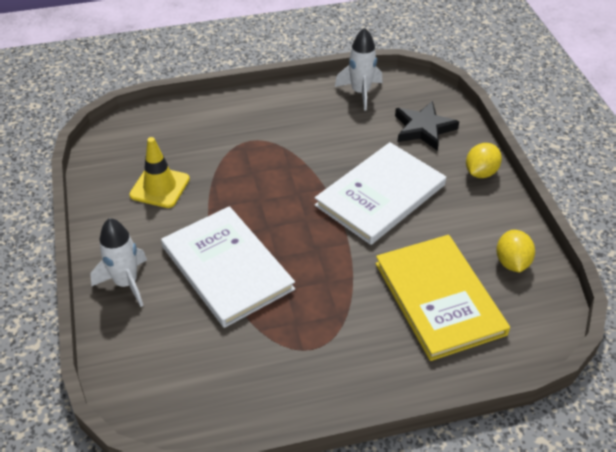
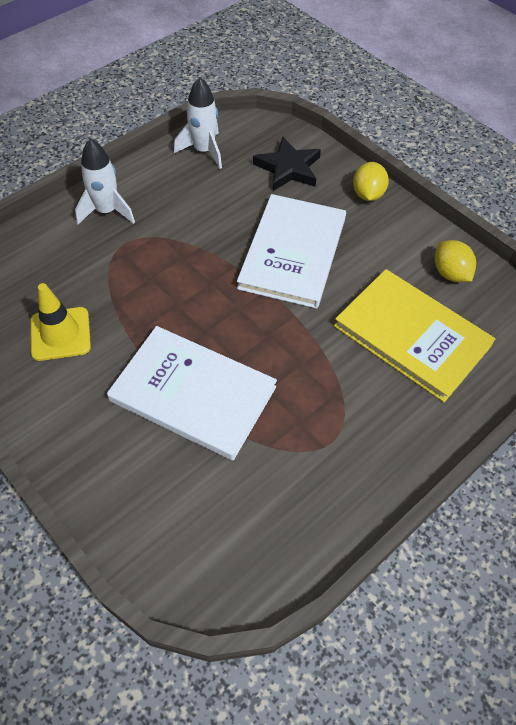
camera: 30 degrees left, 10 degrees up
(126, 283) = (96, 459): white rocket -> white rocket (107, 211)

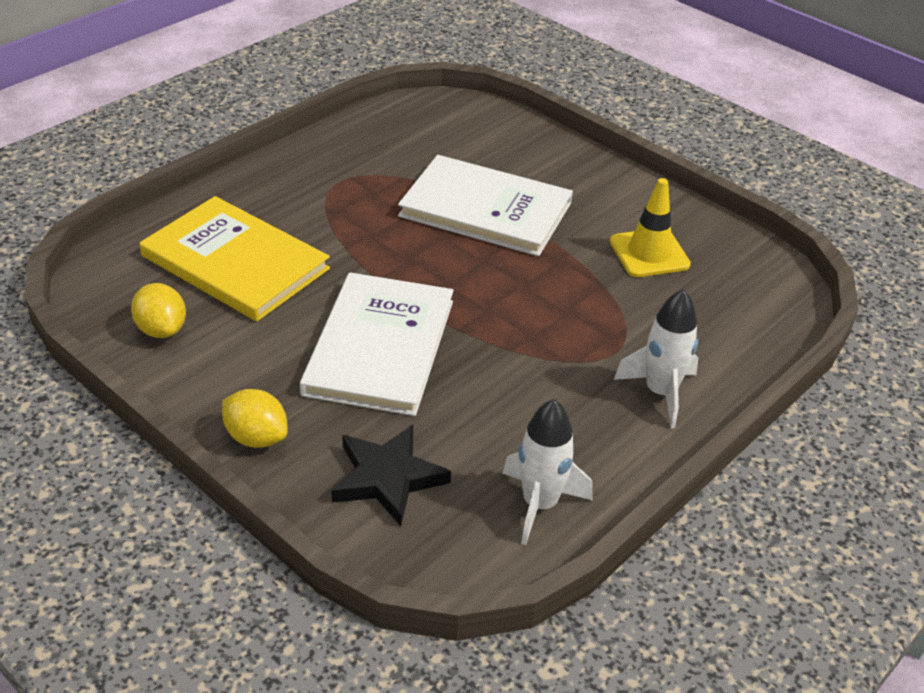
camera: 175 degrees right, 15 degrees down
(368, 194) = (256, 437): yellow lemon -> yellow lemon turned 60 degrees counterclockwise

